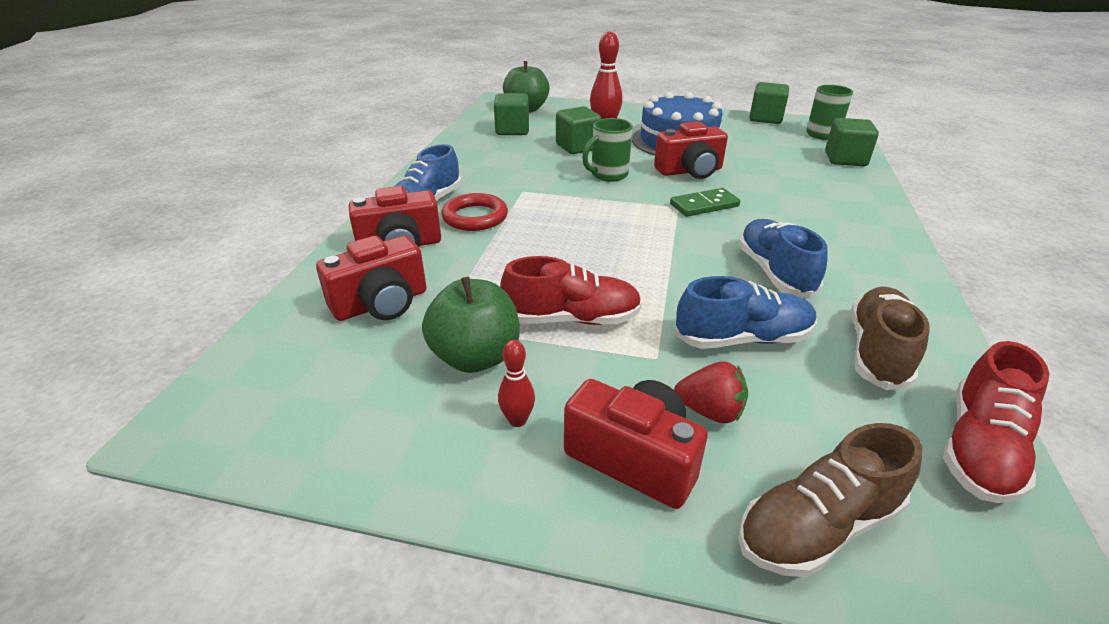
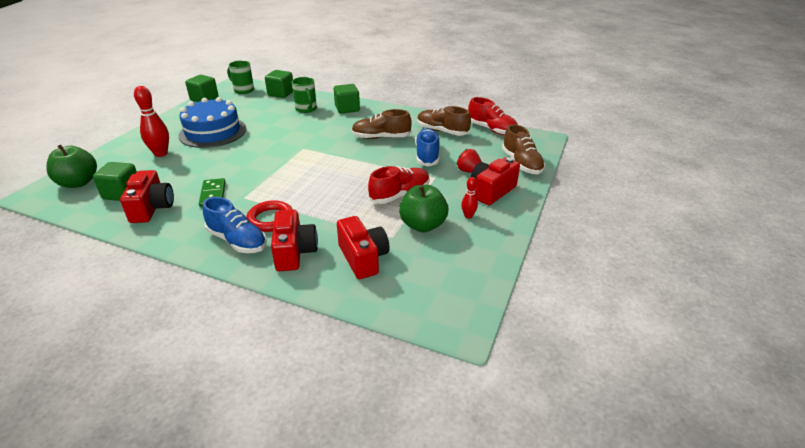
camera: 80 degrees left, 0 degrees up
(572, 319) = (400, 195): red shoe -> red shoe turned 45 degrees clockwise
(577, 147) = (187, 168): green cube -> green cube (347, 109)
(608, 175) = (244, 163): green mug -> green mug (306, 109)
(690, 171) = (260, 136): red camera -> red camera (152, 208)
(704, 205) = (306, 141): green domino -> green domino (213, 194)
(710, 411) = (469, 171): red strawberry -> red strawberry turned 75 degrees counterclockwise
(774, 272) = (381, 137): blue shoe -> brown shoe

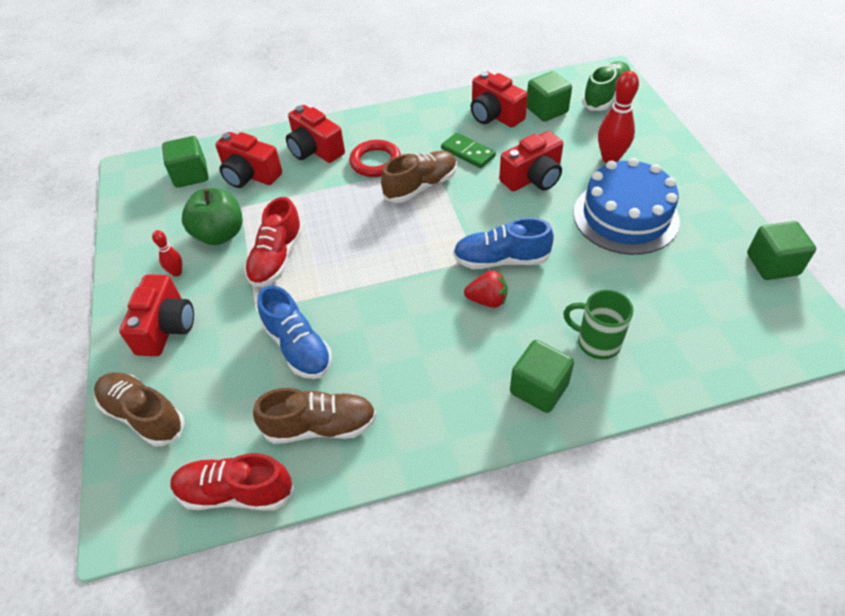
camera: 145 degrees right, 15 degrees up
(78, 183) = (605, 96): green apple -> green shoe
(212, 164) = (533, 178): none -> red camera
(237, 241) = (375, 133): blue shoe -> blue shoe (501, 260)
(243, 90) = (773, 324): green mug -> none
(281, 93) = (704, 357): green cube -> green cube (191, 175)
(381, 137) = (400, 346): brown shoe -> brown shoe (421, 186)
(469, 171) = (216, 349): red strawberry -> red strawberry (487, 300)

